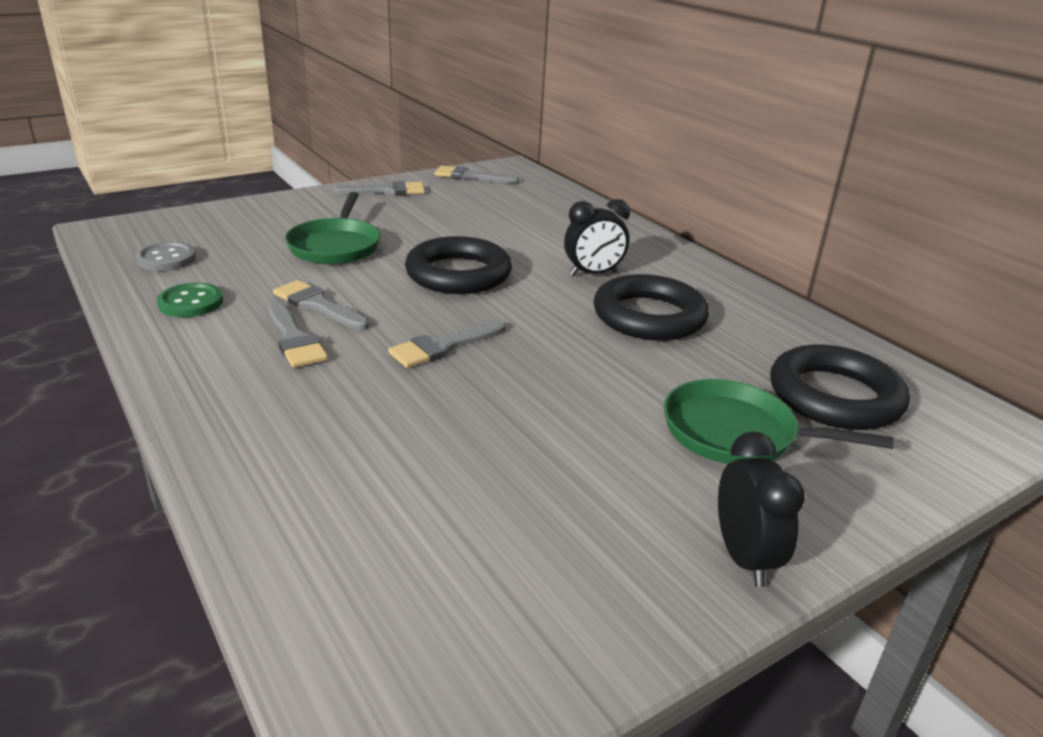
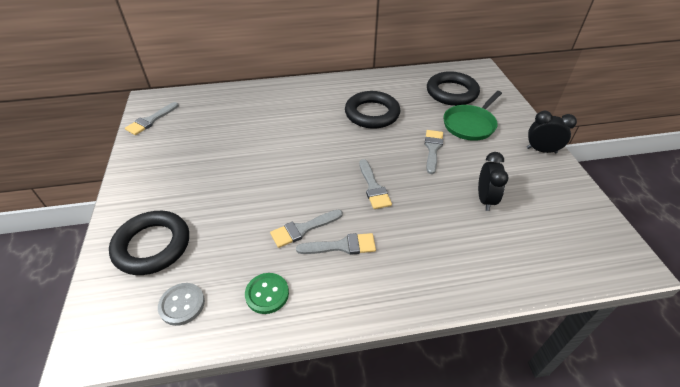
camera: 65 degrees left, 15 degrees up
(335, 246) = (221, 206): green pan -> none
(387, 191) = (143, 163): grey brush -> grey brush (432, 149)
(458, 274) = (294, 162): black ring -> black ring (152, 246)
(593, 274) = (320, 116): black clock -> black clock (485, 199)

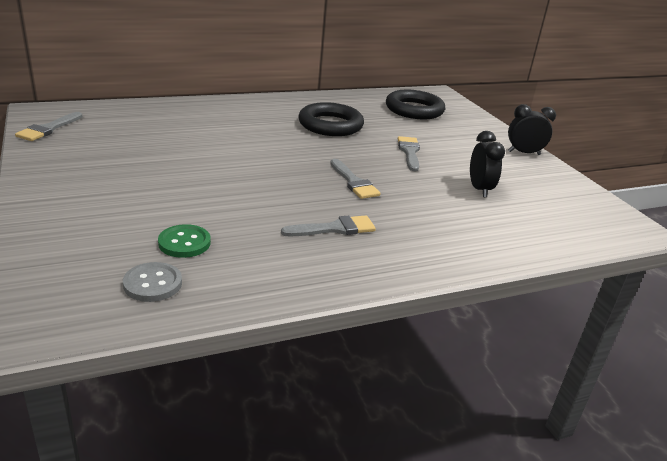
camera: 15 degrees left, 15 degrees down
(152, 246) = (93, 236): black ring -> none
(267, 294) = (259, 270): green button -> green button (184, 243)
(303, 229) = (283, 216): grey brush -> none
(470, 124) = (443, 134): green pan -> none

